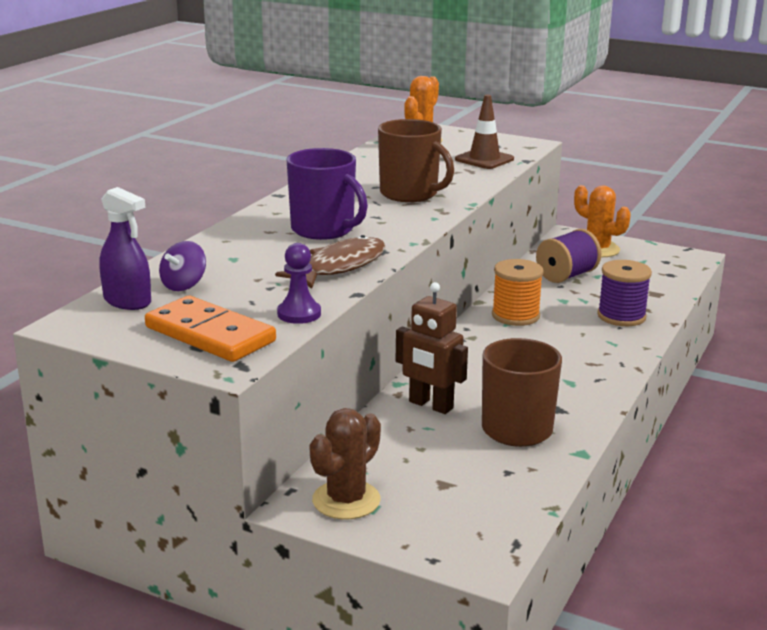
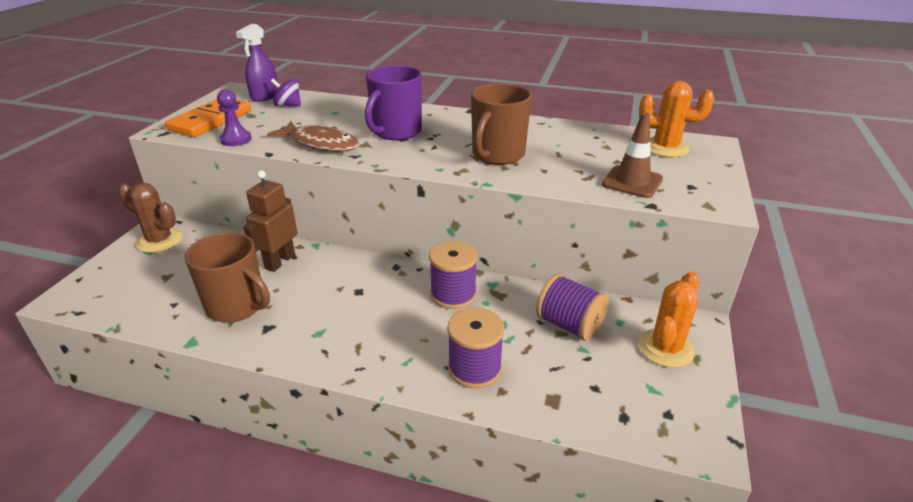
camera: 80 degrees right, 10 degrees up
(515, 316) = (453, 294): orange spool -> purple spool

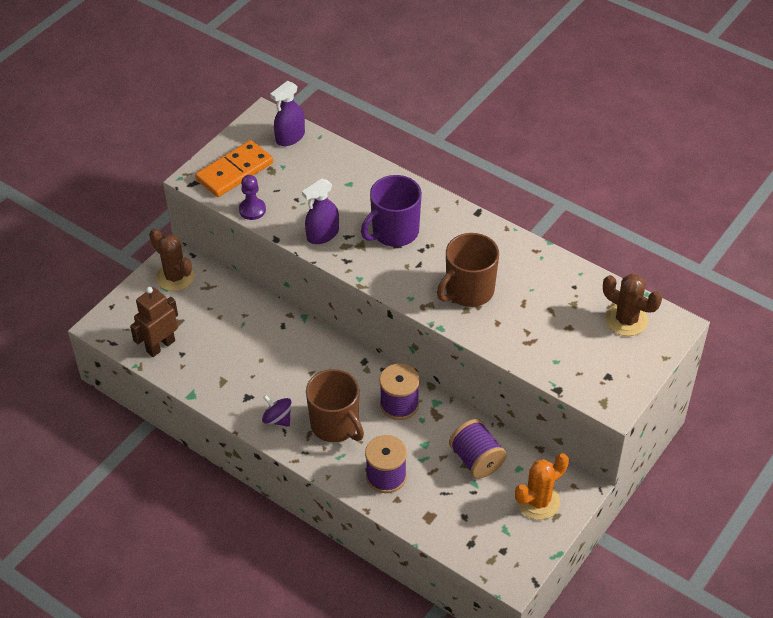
camera: 20 degrees right, 15 degrees up
(237, 306) = (228, 369): brown mug -> brown mug (335, 425)
(279, 261) = (270, 329): brown robot -> brown robot (160, 346)
(288, 105) = (308, 160): purple spinning top -> purple spinning top (277, 419)
(320, 143) = (322, 235): brown fish -> purple spray bottle
(632, 182) = (562, 358): brown traffic cone -> none
(665, 148) = (626, 320): orange cactus -> brown cactus

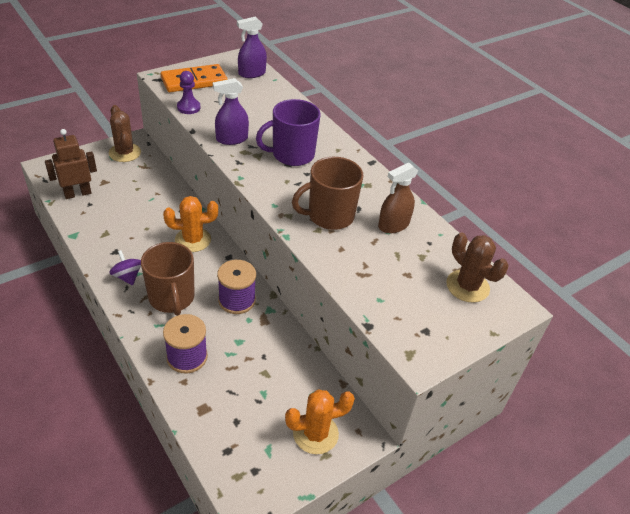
camera: 15 degrees right, 5 degrees down
(317, 355) = (193, 240): none -> orange cactus
(476, 460) = (278, 372): purple spool -> none
(533, 279) = (393, 225): none -> brown spray bottle

